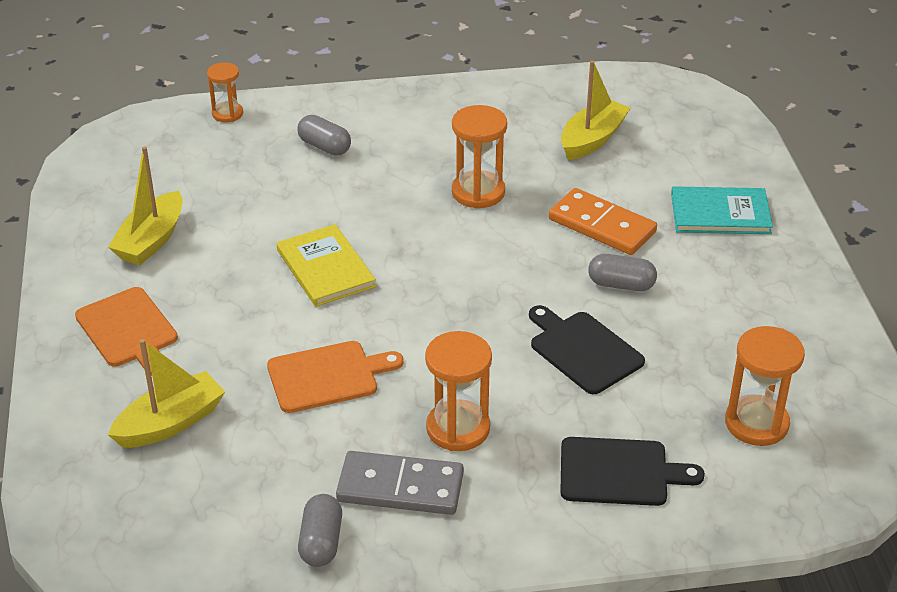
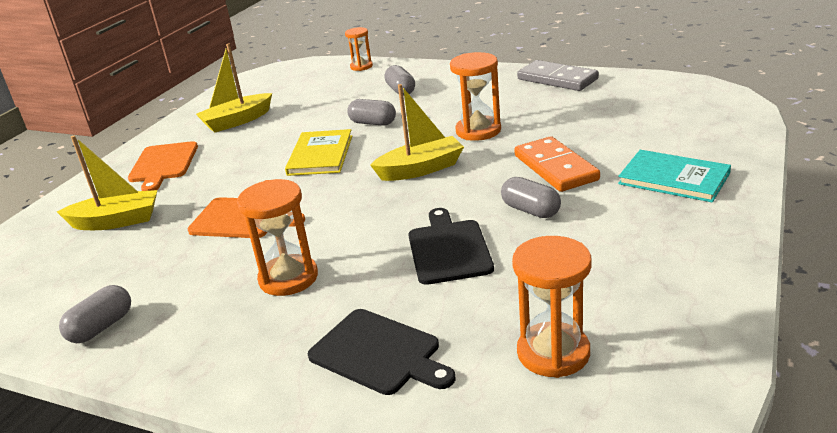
camera: 35 degrees right, 10 degrees down
(341, 206) = (373, 123): none -> grey capsule
(400, 487) = (199, 307): grey domino -> grey domino (557, 79)
(592, 139) = (604, 113): yellow boat -> yellow boat (421, 169)

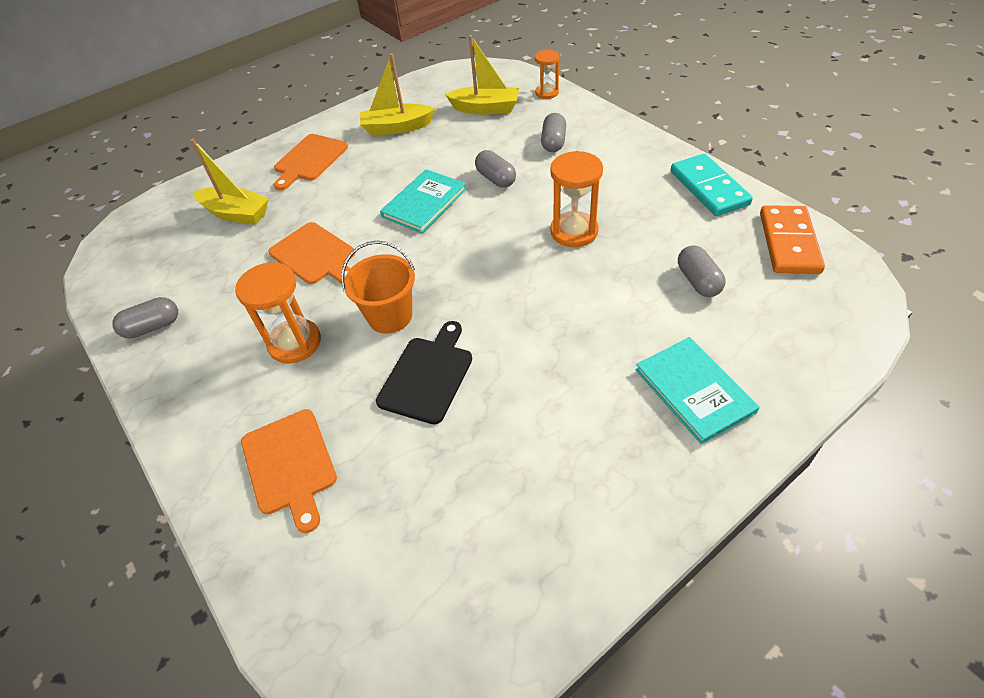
camera: 30 degrees right, 20 degrees up
(320, 155) = (424, 203): yellow book -> turquoise book
(368, 229) = (390, 316): none -> orange bucket
(379, 353) = (290, 465): black cutting board -> orange cutting board
(421, 169) = (486, 261): yellow boat -> yellow boat (486, 108)
(530, 210) = (530, 363): grey capsule -> grey capsule (698, 281)
(553, 353) = (405, 547): orange hourglass -> none
(555, 168) = (599, 317): orange domino -> orange domino (789, 242)
(557, 79) = (708, 188): grey domino -> turquoise domino

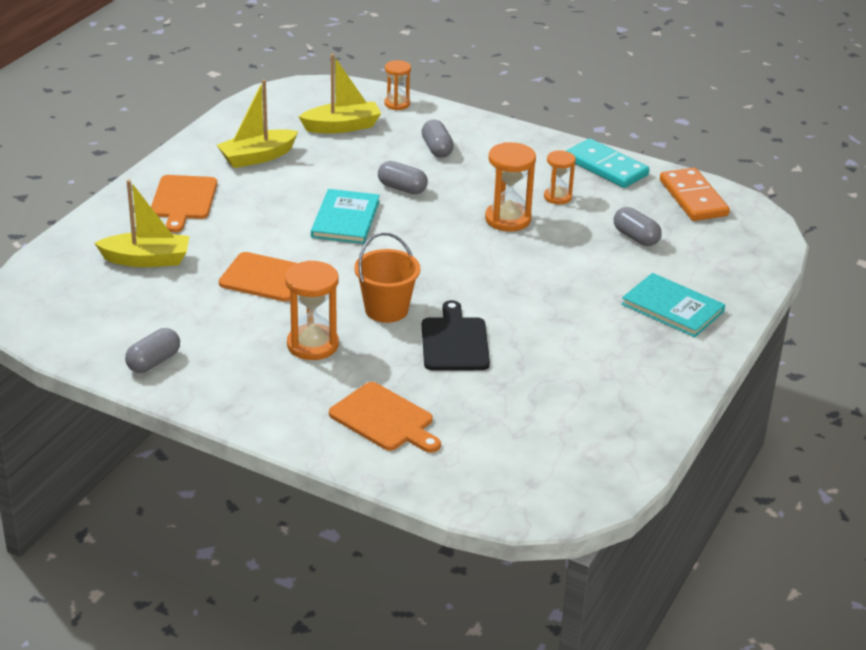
camera: 30 degrees left, 15 degrees down
(639, 214) = (557, 197): none -> orange hourglass

